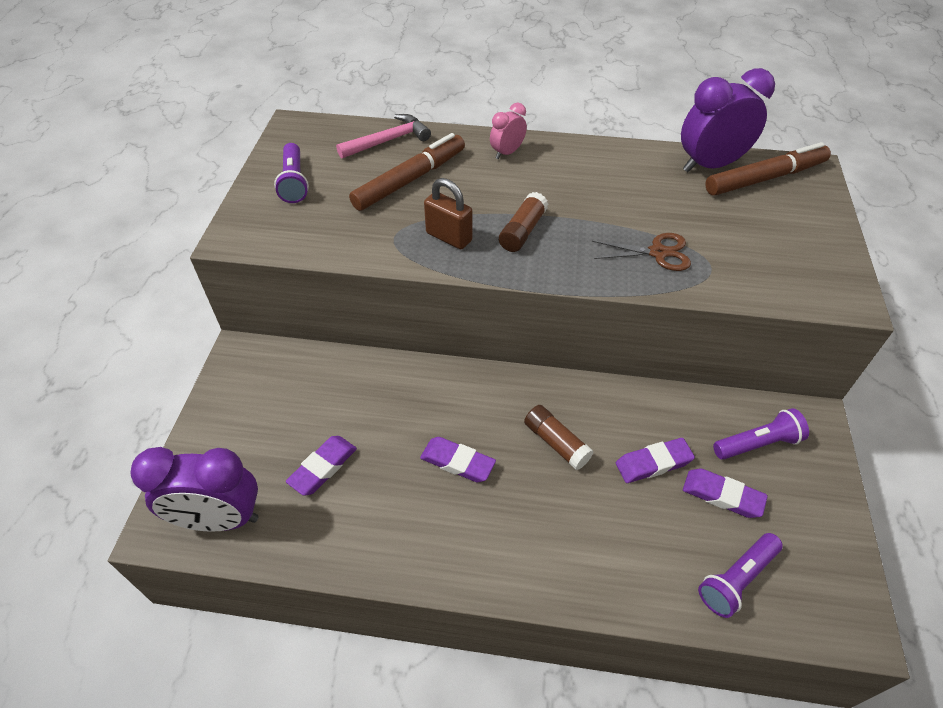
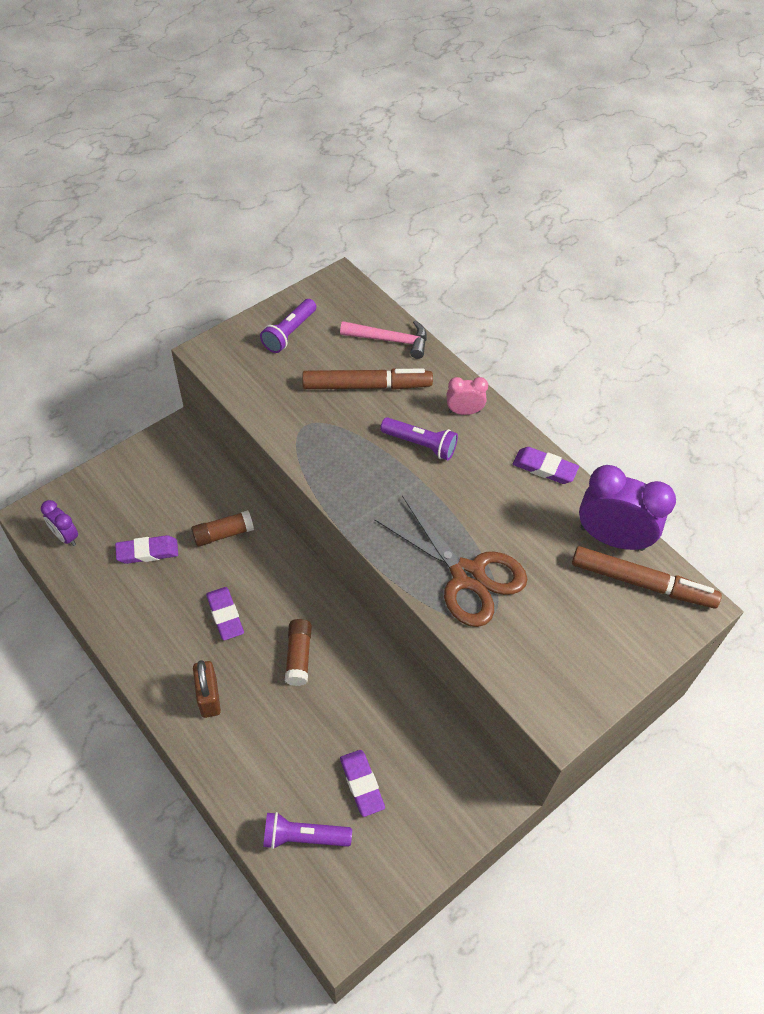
camera: 40 degrees right, 5 degrees up
(219, 519) = (65, 536): purple clock -> purple clock, size x0.52
(449, 237) = (339, 452): brown padlock -> brown padlock (209, 697)
(522, 231) = (394, 485): brown glue stick -> brown glue stick (223, 534)
(653, 463) = (344, 724): purple eraser -> purple eraser (544, 468)
(658, 253) = (467, 576): brown scissors -> brown scissors, size x1.79
(757, 443) = (432, 776): purple flashlight -> purple flashlight (420, 444)

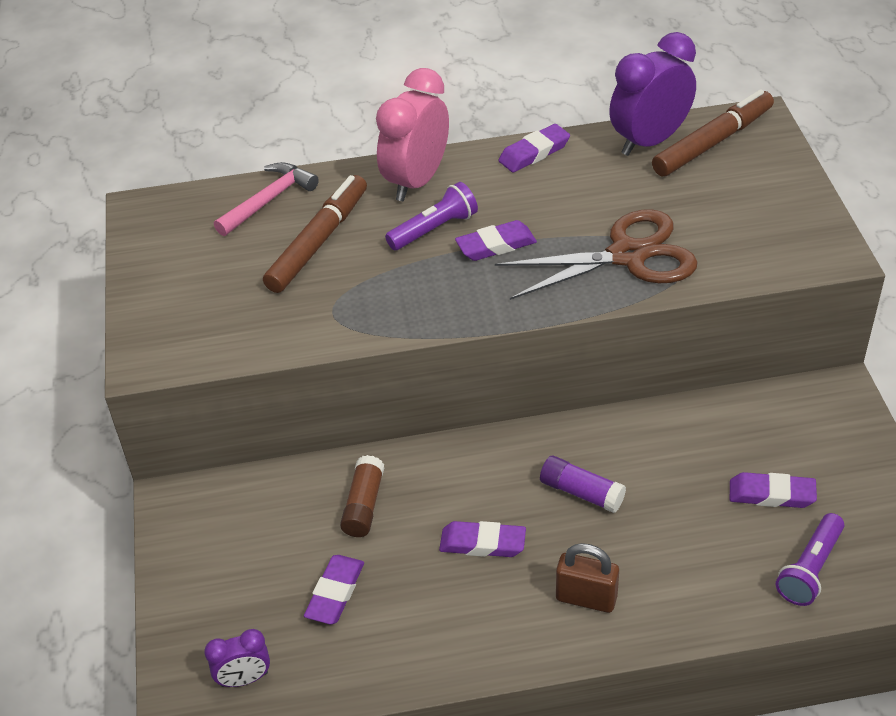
camera: 55 degrees left, 10 degrees down
(289, 333) = (181, 279): purple flashlight -> none
(298, 656) = (581, 492): brown glue stick -> purple glue stick
(426, 488) = (496, 245): none -> purple eraser
(464, 411) = (416, 181): pink clock -> pink clock, size x1.92

